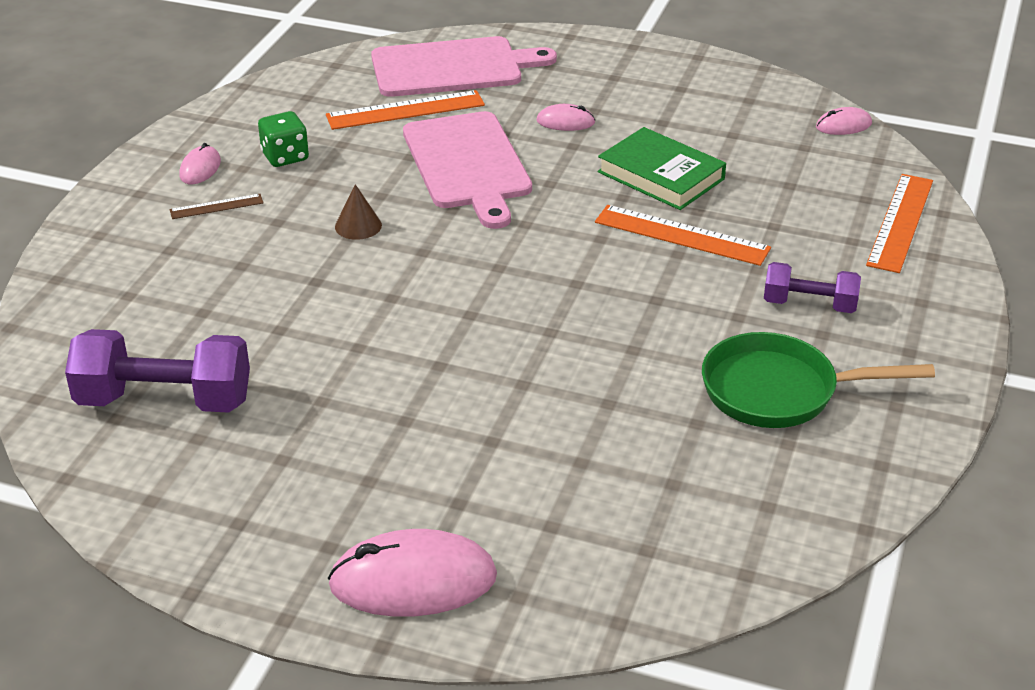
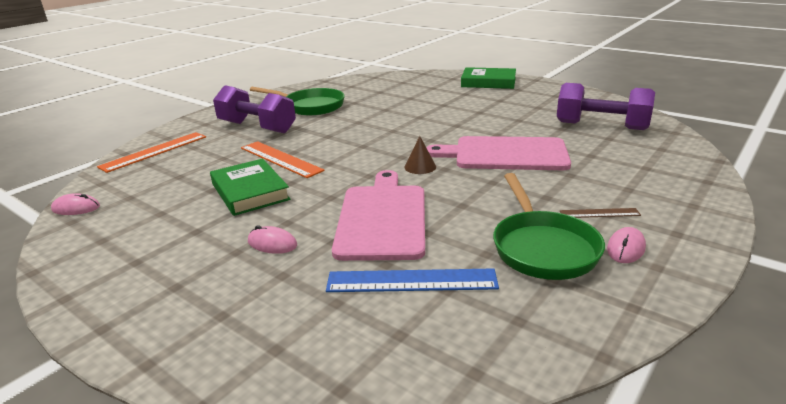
camera: 160 degrees left, 10 degrees down
(285, 157) = (542, 248): green dice -> green pan
(358, 226) = (485, 187): brown cone -> brown cone (420, 167)
(405, 110) = (411, 281): orange ruler -> blue ruler
(413, 581) = (488, 82): pink mouse -> green book
(453, 67) = (328, 334): pink cutting board -> pink cutting board (505, 154)
(809, 305) = (257, 127): purple dumbbell -> purple dumbbell, size x1.68

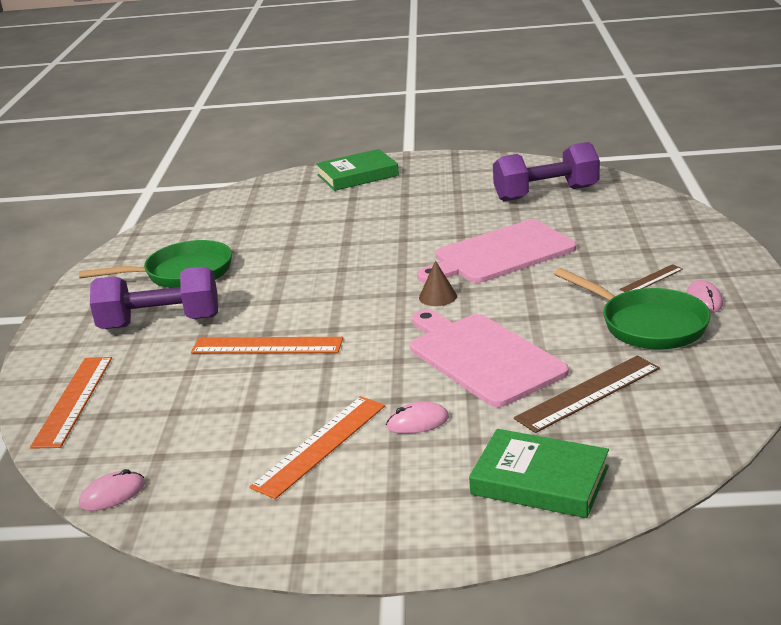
camera: 35 degrees left, 0 degrees up
(200, 231) = (320, 445): none -> orange ruler
(250, 191) = (299, 390): green book -> green book (540, 480)
(411, 281) = (588, 393): blue ruler -> brown ruler

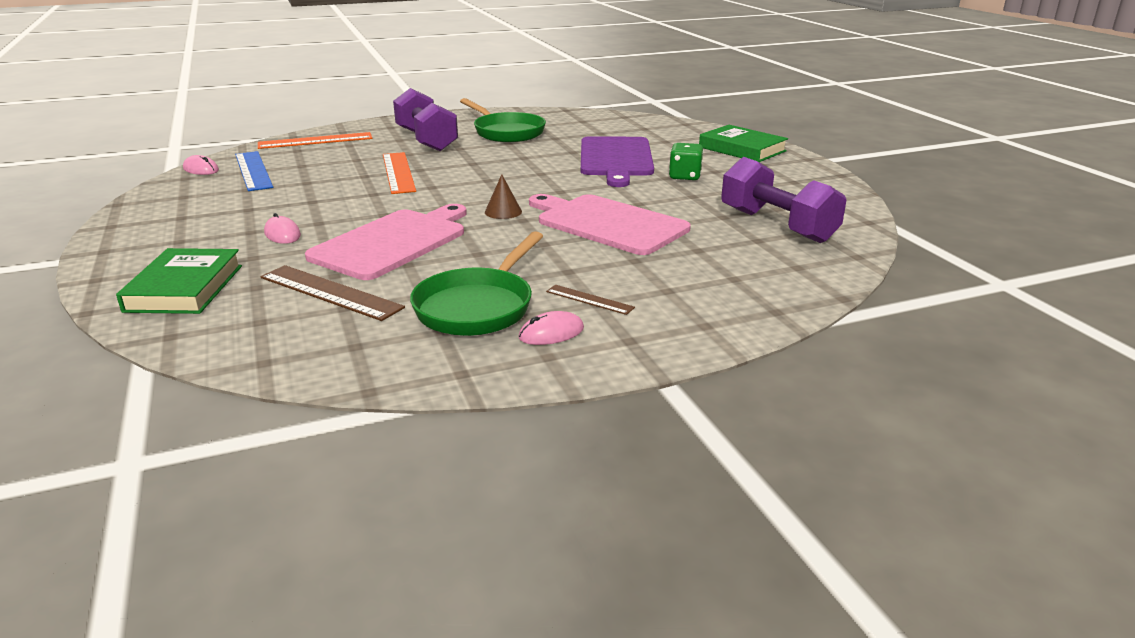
camera: 65 degrees right, 0 degrees up
(162, 448) = (253, 170): none -> blue ruler
(320, 445) = (251, 210): orange ruler -> none
(333, 229) = (616, 159): none -> purple cutting board
(409, 208) = (685, 176): none -> green dice

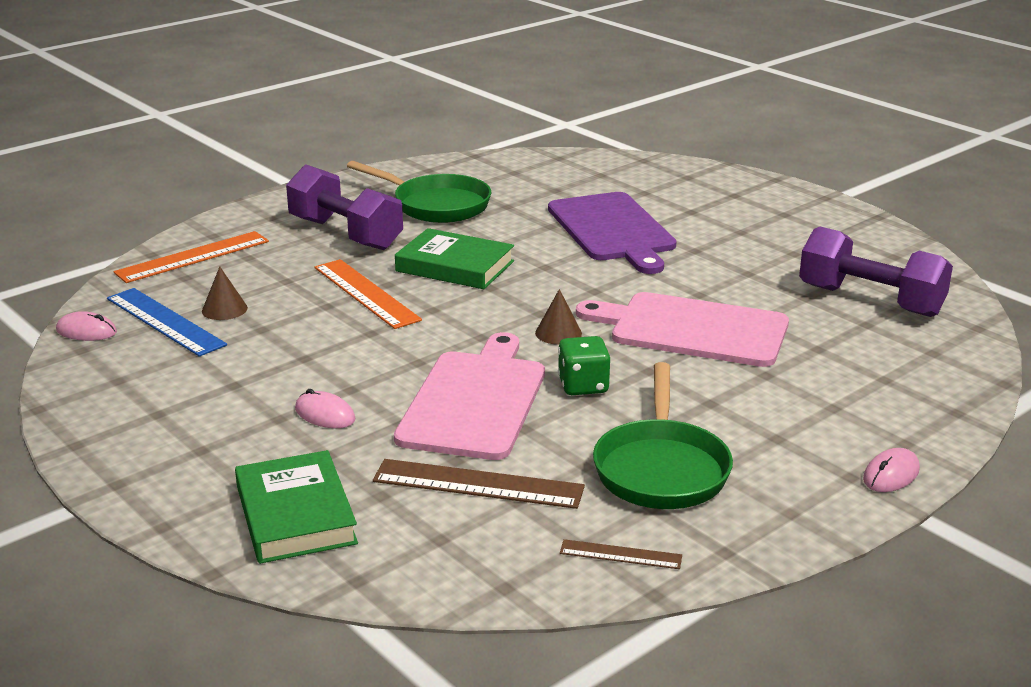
camera: 20 degrees left, 0 degrees up
(297, 169) = (224, 309): none -> brown cone
(551, 333) = (768, 485): pink mouse -> pink mouse (891, 474)
(589, 299) = (767, 435): brown ruler -> brown ruler (620, 554)
(685, 176) = (715, 245): green dice -> green dice (583, 386)
(742, 149) = (742, 193): green book -> green book (455, 266)

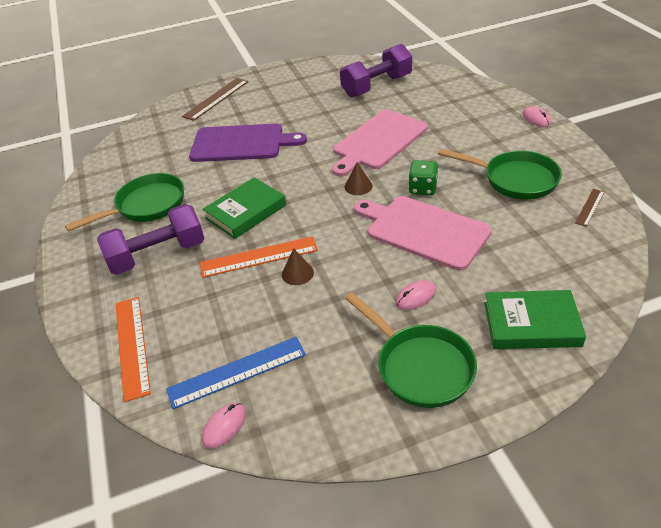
camera: 65 degrees left, 15 degrees up
(194, 435) = (420, 366): none -> green pan
(224, 309) = (237, 334): brown cone -> brown cone (297, 273)
(478, 484) = (514, 244): brown ruler -> brown ruler (216, 99)

